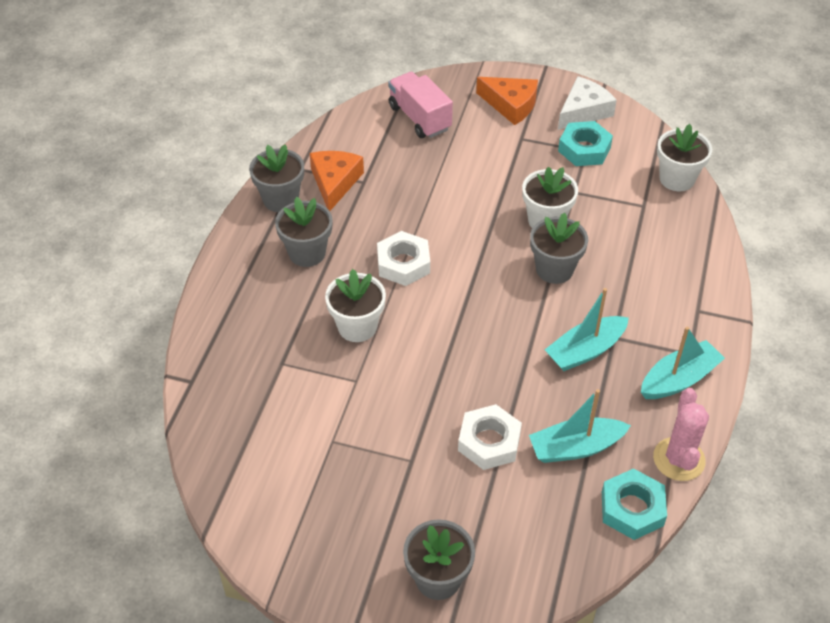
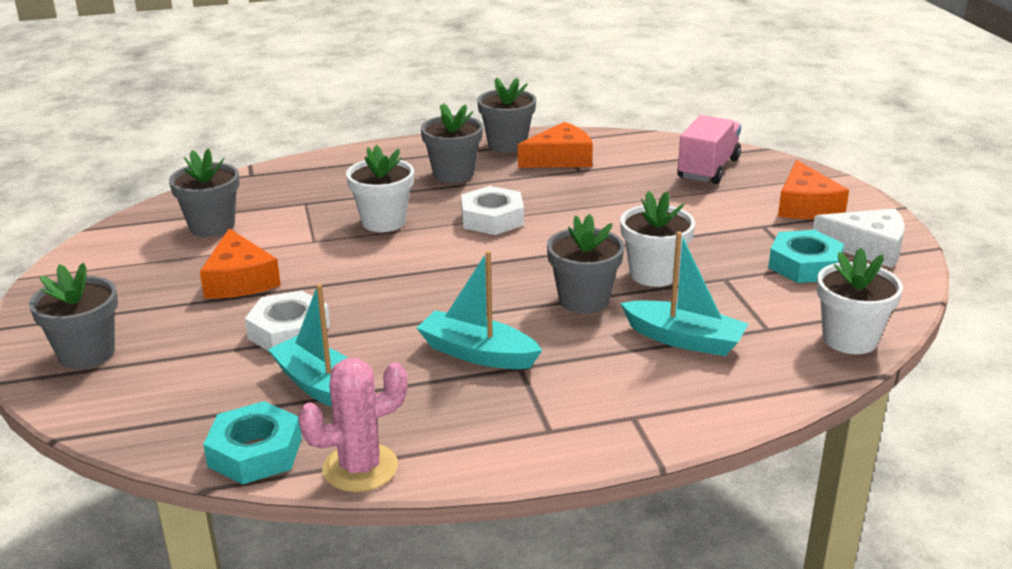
camera: 60 degrees right, 20 degrees down
(275, 439) = (212, 226): none -> grey flower pot
(388, 448) = (239, 280): none -> orange cheese
(678, 379) = (496, 433): turquoise boat -> turquoise boat (684, 339)

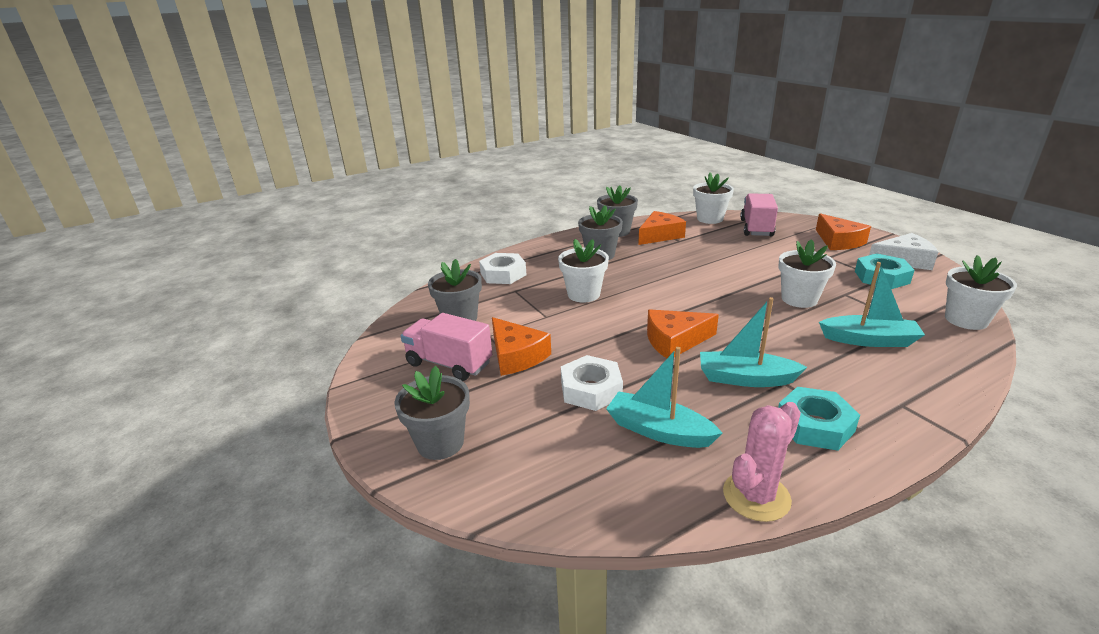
camera: 15 degrees left, 0 degrees up
(159, 275) = (449, 364): none -> pink truck
(255, 452) = (659, 503): turquoise nut -> turquoise nut (814, 425)
(438, 296) = (674, 341): none -> orange cheese
(492, 219) = (656, 280): white nut -> white nut (503, 274)
(583, 300) = (774, 325): grey flower pot -> none
(656, 145) = (710, 219): none -> white flower pot

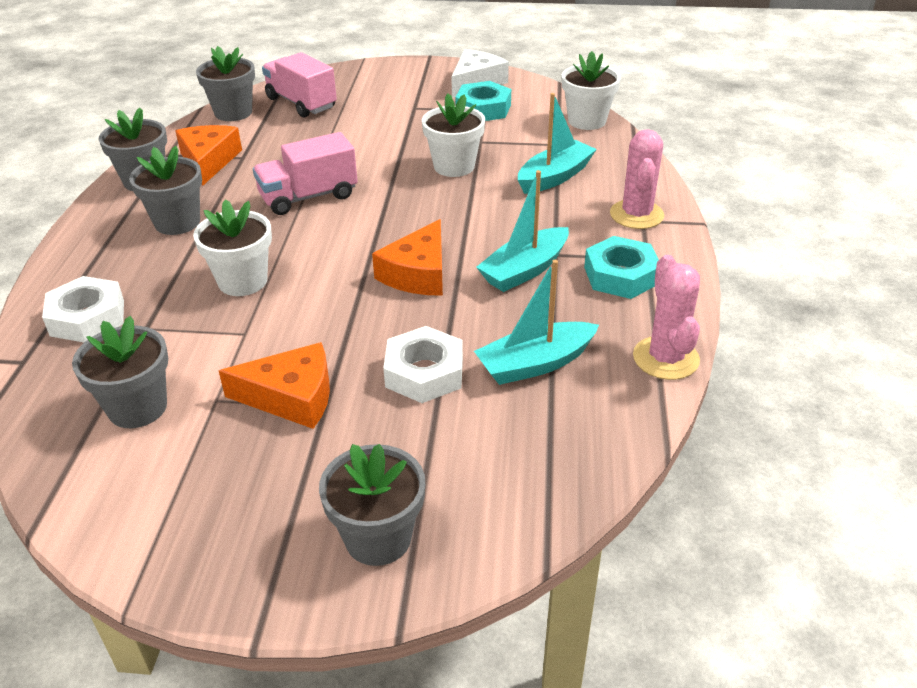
camera: 55 degrees left, 10 degrees up
(449, 364) = (229, 463): pink truck -> pink truck (308, 197)
(710, 219) = (233, 112): white flower pot -> grey flower pot
(838, 241) = (398, 85): orange cheese -> none
(902, 398) = (636, 215): none -> pink cactus

